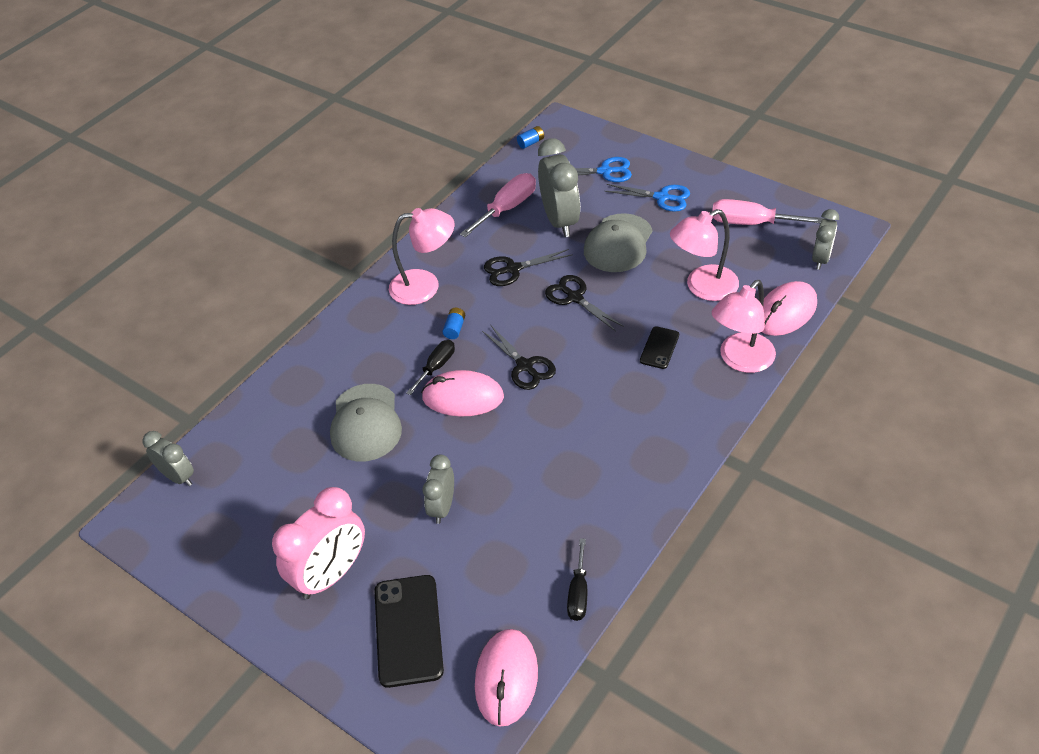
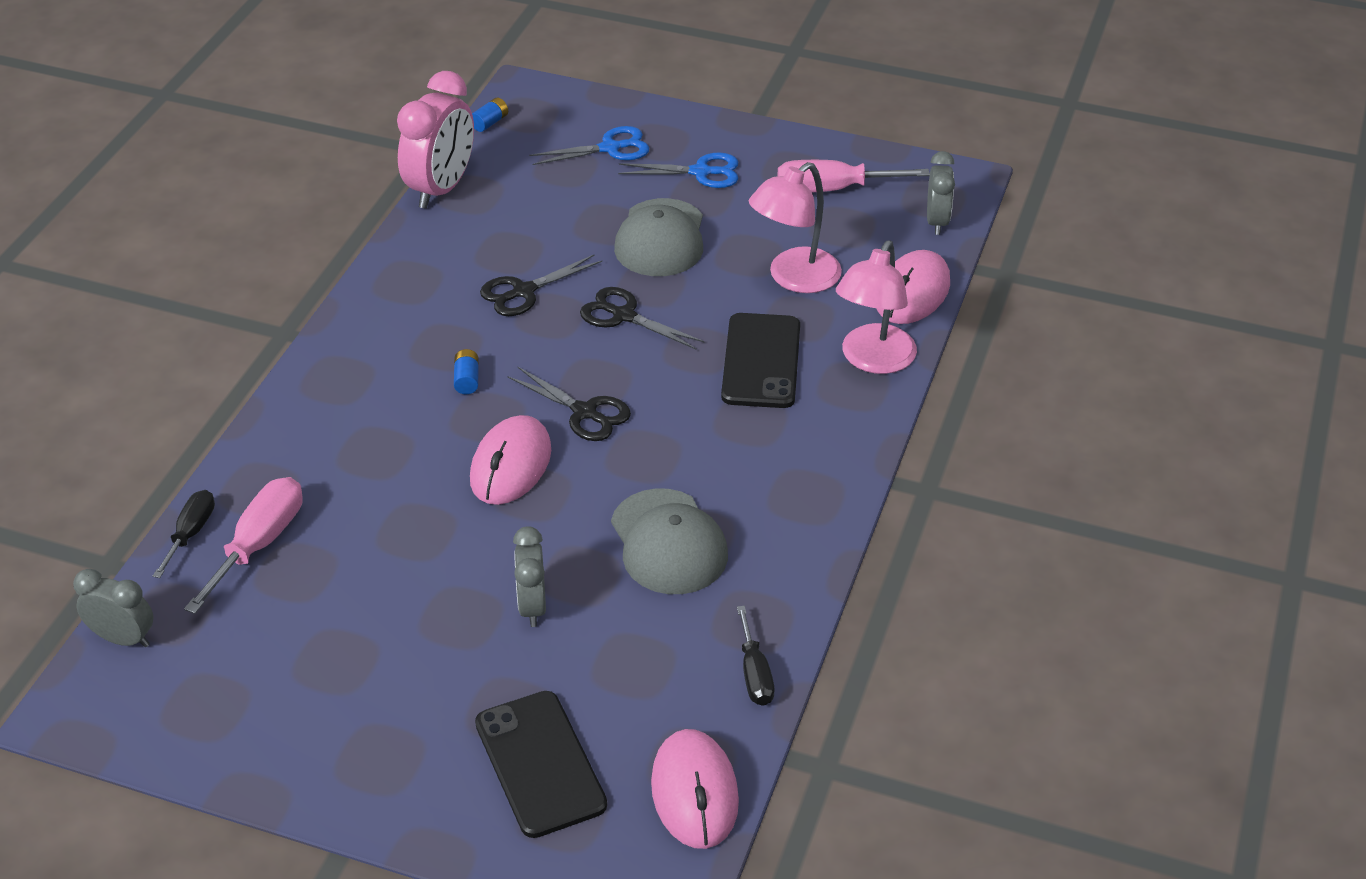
camera: 20 degrees left, 5 degrees down
(331, 574) = (404, 718): pink clock -> pink clock (441, 189)
(366, 423) = (382, 521): grey cap -> grey cap (668, 542)
(425, 286) = (403, 331): pink lamp -> none
(436, 367) = (458, 433): black screwdriver -> black screwdriver (191, 533)
(463, 397) = (511, 465): pink mouse -> pink mouse turned 60 degrees counterclockwise
(507, 208) = (486, 213): pink screwdriver -> pink screwdriver (259, 544)
(560, 221) = (568, 220): grey clock -> none
(659, 348) = (761, 361): black phone -> black phone, size x1.84

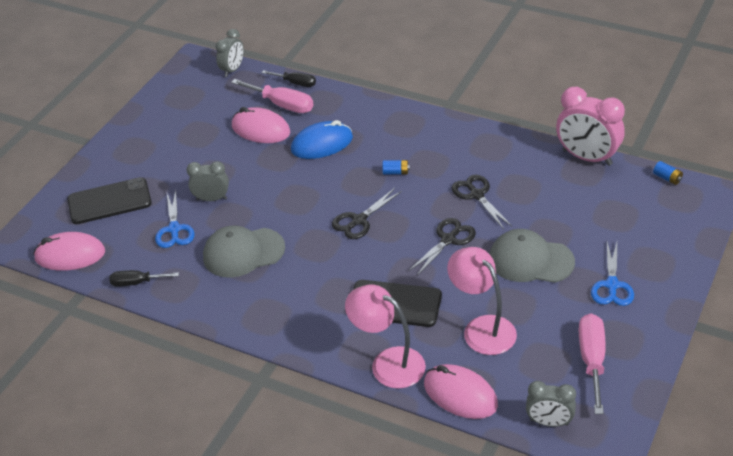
camera: 100 degrees right, 0 degrees up
(385, 476) = (322, 144): none -> blue mouse
(511, 465) = (320, 190): pink mouse -> pink mouse (261, 129)
(610, 148) = (640, 238): blue scissors -> blue scissors (174, 229)

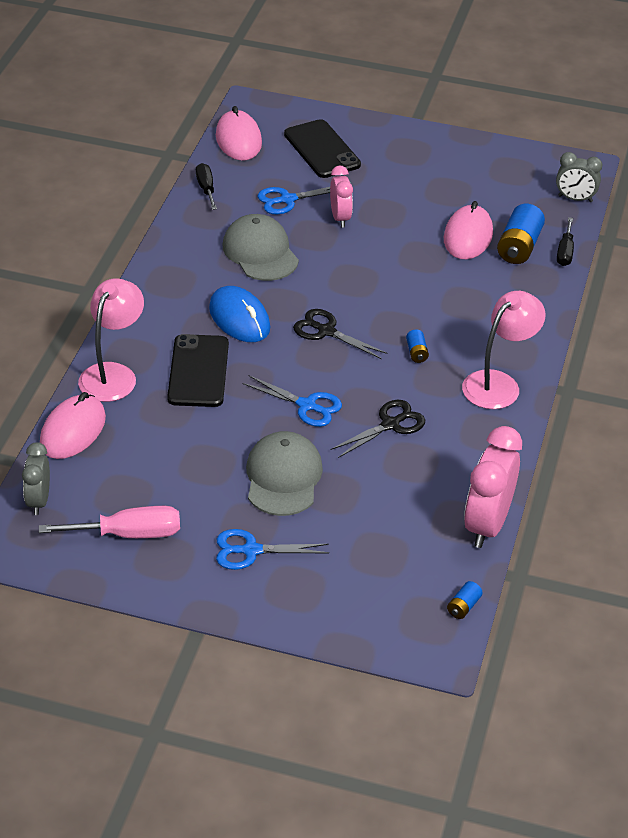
camera: 75 degrees right, 0 degrees up
(211, 199) = (340, 218): grey clock -> pink clock
(282, 105) = (519, 247): pink screwdriver -> blue battery
(322, 144) = (454, 287): blue mouse -> blue mouse (239, 318)
(448, 240) = (307, 406): black scissors -> blue scissors
(482, 328) = (169, 442): pink lamp -> pink lamp (498, 383)

